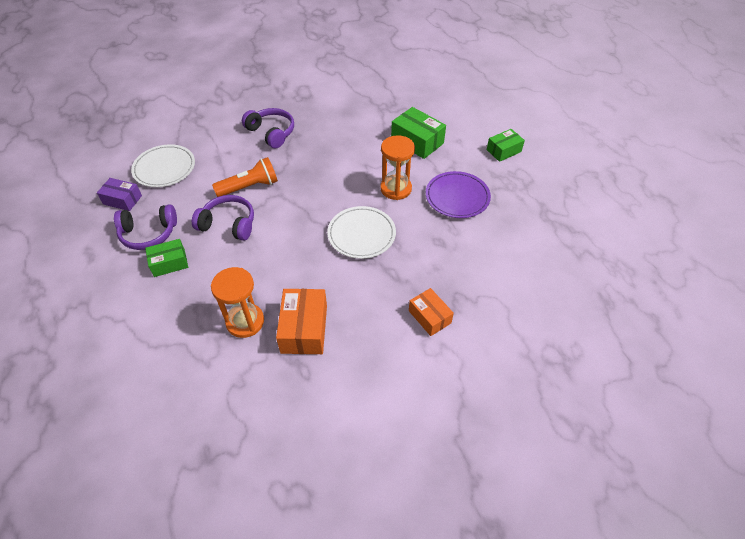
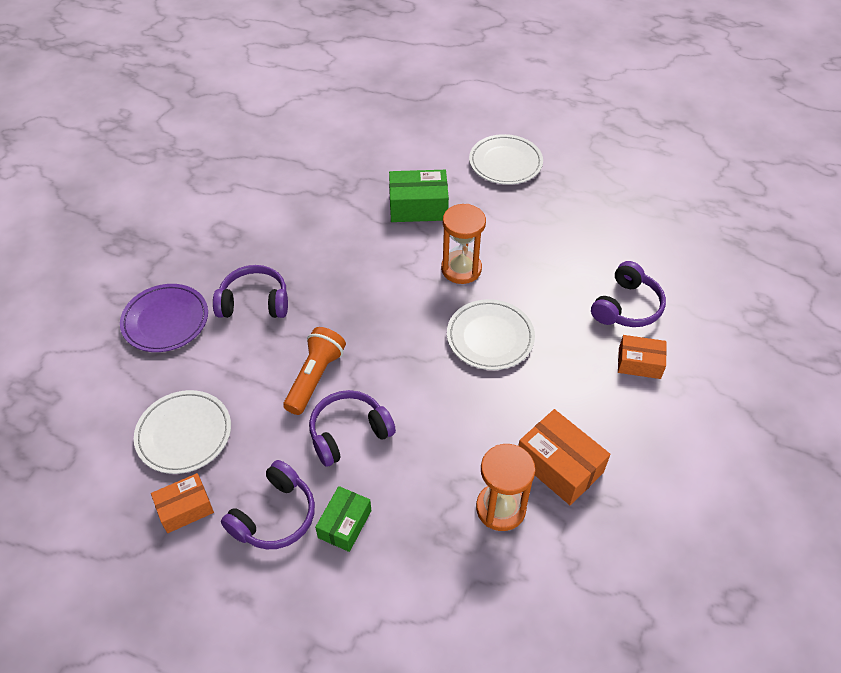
camera: 45 degrees left, 0 degrees up
(122, 200) = (185, 508): purple box -> orange box
(457, 197) = (523, 237): purple plate -> purple plate (165, 321)
(468, 280) = (627, 306): none -> purple headphones
(503, 151) = (505, 163): green box -> white plate

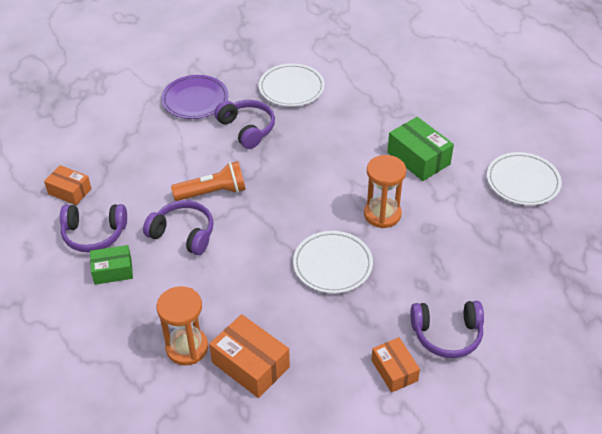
camera: 55 degrees right, 5 degrees down
(184, 434) = (120, 159): white plate -> white plate (291, 88)
(559, 465) = (250, 364): orange box -> orange box turned 60 degrees counterclockwise

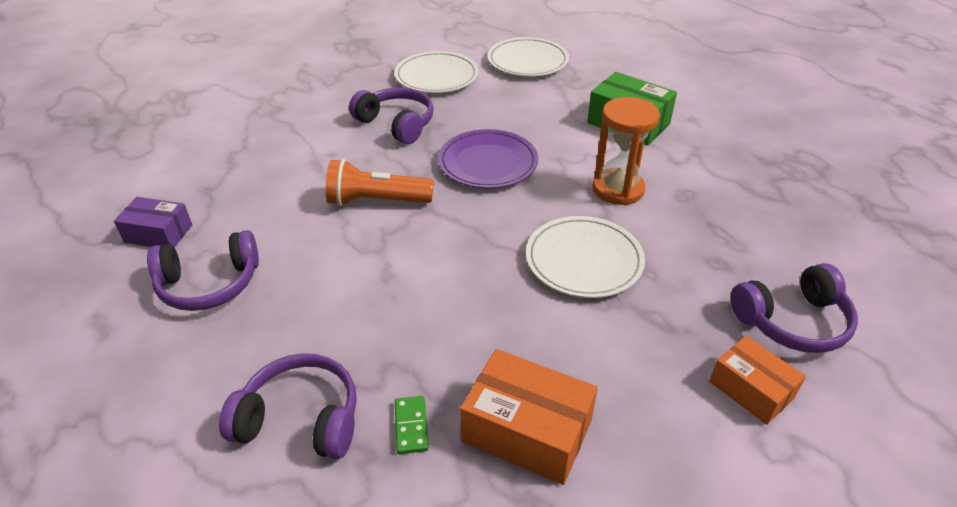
camera: 15 degrees left, 5 degrees down
(69, 191) = (158, 234): orange box -> purple box
(113, 271) = (252, 331): green box -> none
(183, 234) = (350, 259): purple headphones -> purple headphones (301, 419)
(187, 348) = (411, 426): orange hourglass -> green domino
(195, 100) = (316, 104): purple plate -> purple plate (488, 163)
(213, 192) = (376, 201): orange flashlight -> orange flashlight turned 150 degrees counterclockwise
(522, 182) = (765, 128): white plate -> white plate (527, 61)

